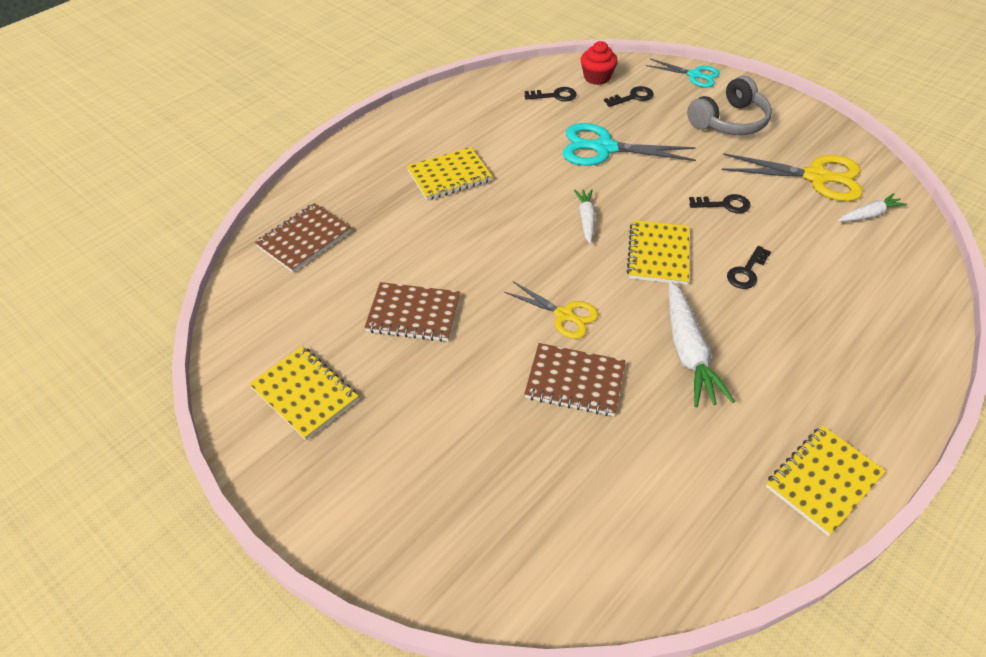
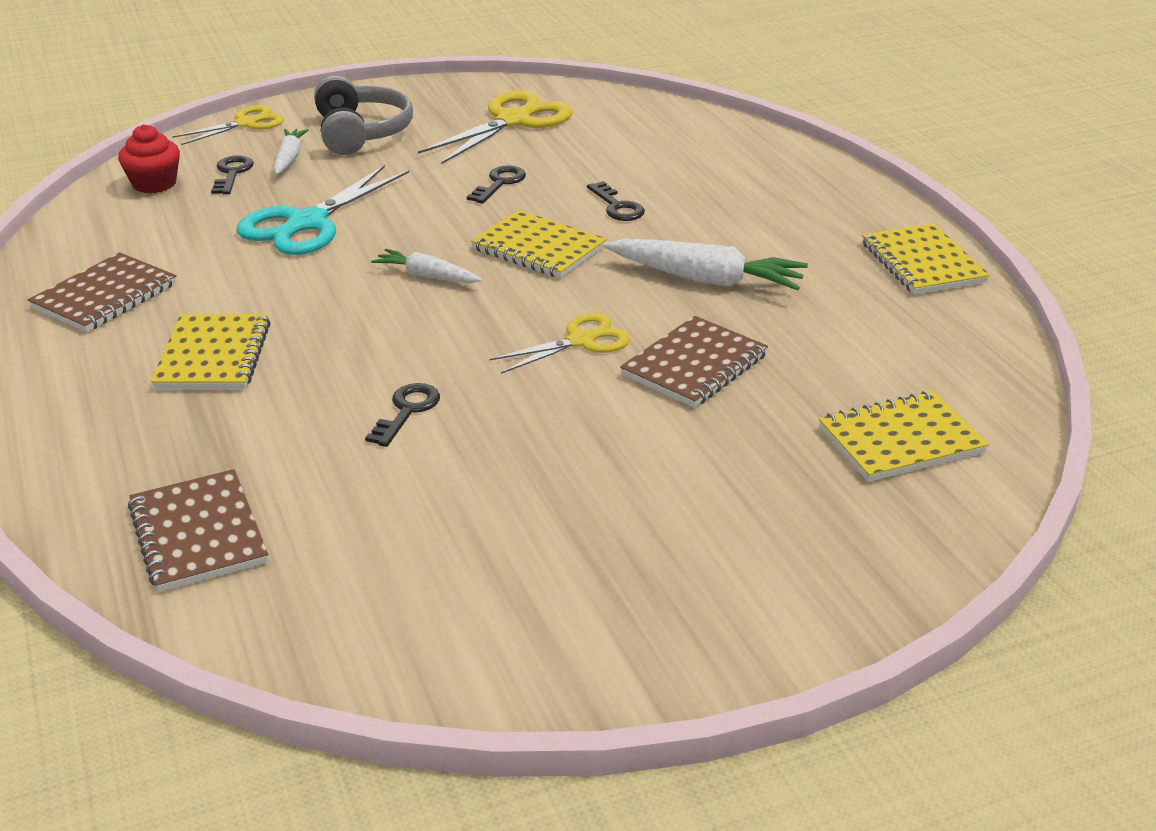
camera: 65 degrees left, 15 degrees down
(305, 394) = (547, 604): yellow notebook -> yellow notebook (900, 440)
(413, 314) = (472, 461): brown notebook -> brown notebook (105, 296)
(554, 96) = (149, 224): black key -> black key (407, 411)
(695, 75) = (247, 123): turquoise scissors -> yellow scissors
(869, 215) = (599, 116): white carrot -> white carrot (289, 158)

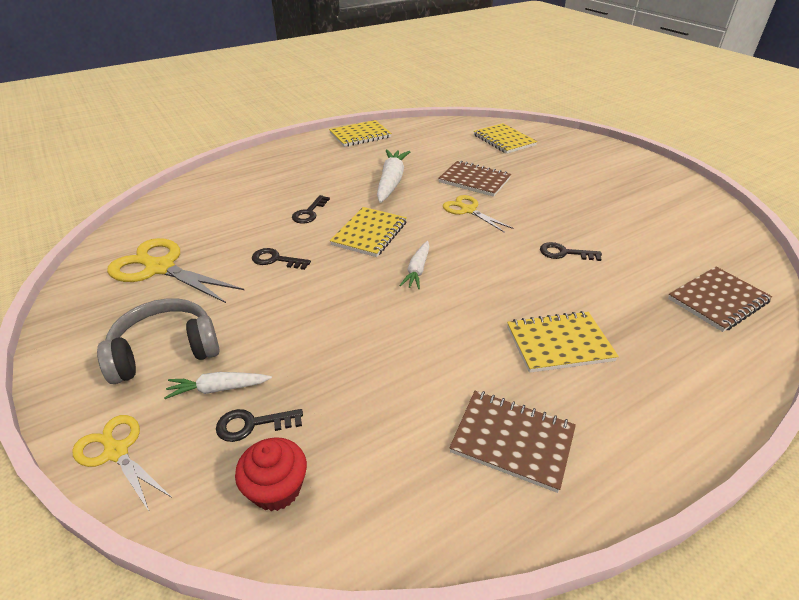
camera: 100 degrees left, 5 degrees up
(306, 224) = (353, 344): turquoise scissors -> none
(617, 206) = (309, 213): black key -> black key turned 150 degrees clockwise

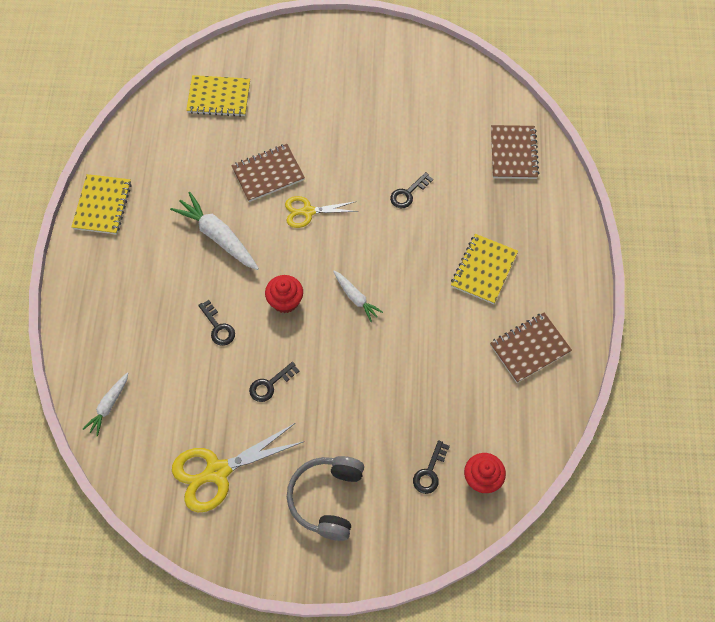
camera: 55 degrees left, 25 degrees up
(116, 451) = (400, 552): yellow scissors -> none
(218, 389) = (387, 479): white carrot -> white carrot (108, 406)
(369, 233) = (285, 301): yellow notebook -> red cupcake

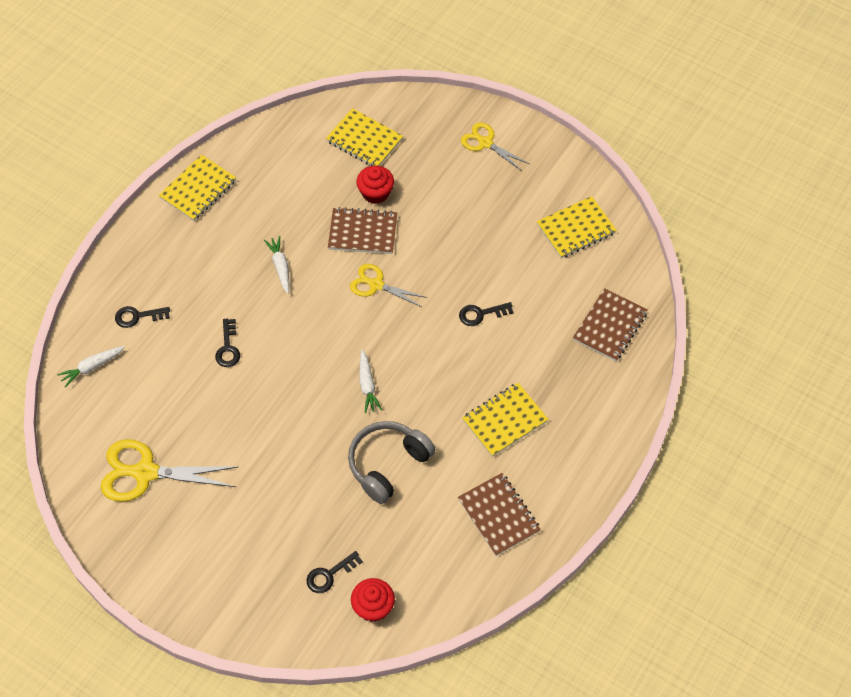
camera: 30 degrees right, 5 degrees down
(218, 236) = (280, 267): white carrot -> white carrot, size x0.58
(270, 384) = (240, 422): black key -> black key (138, 316)
(285, 301) = (302, 355): red cupcake -> red cupcake (375, 193)
(319, 54) = (485, 142): none -> yellow scissors
(327, 499) = (223, 548): grey headphones -> grey headphones (388, 464)
(436, 89) = (576, 229): none -> yellow notebook
(530, 348) = (498, 515): brown notebook -> brown notebook turned 60 degrees clockwise

